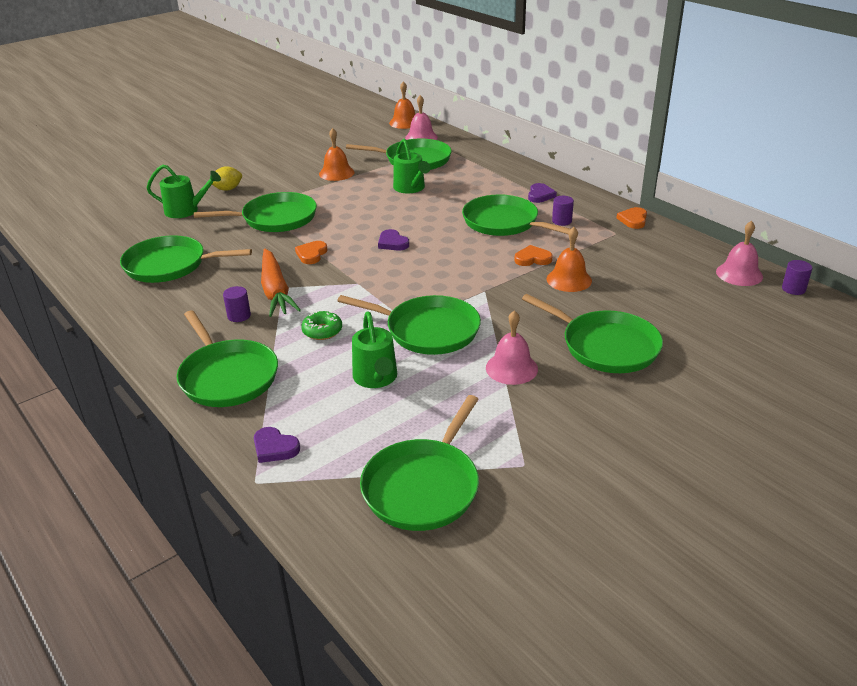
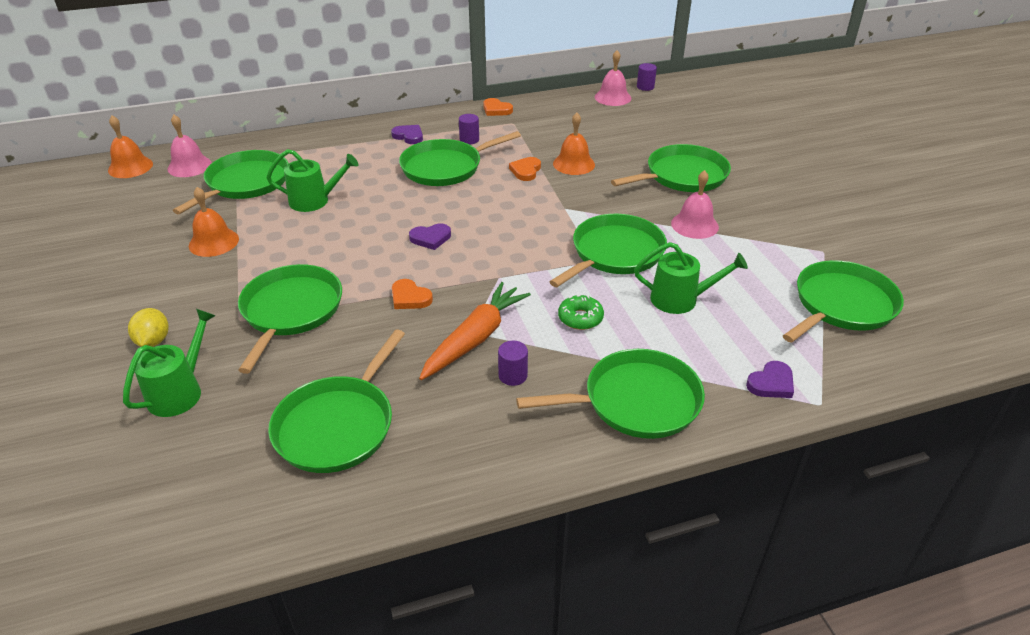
camera: 70 degrees left, 5 degrees up
(275, 291) = (475, 338): orange carrot -> orange carrot turned 60 degrees counterclockwise
(423, 486) = (841, 305): green pan -> green pan turned 90 degrees counterclockwise

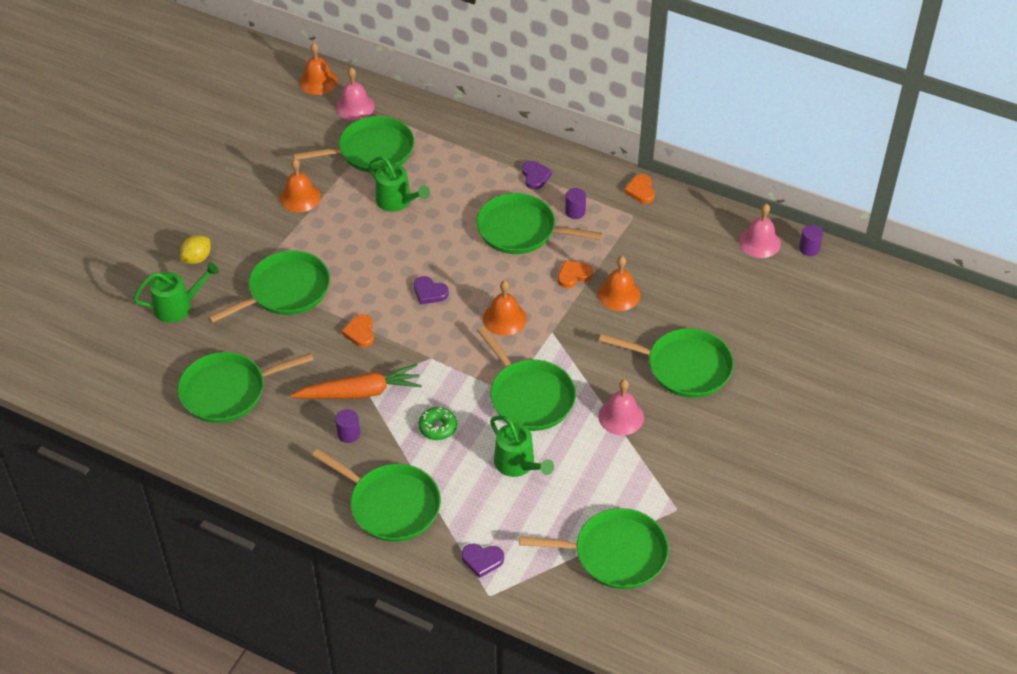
camera: 45 degrees right, 10 degrees up
(517, 220) = (504, 318): none -> orange bell
(614, 253) = (529, 396): green pan -> green pan turned 60 degrees clockwise

